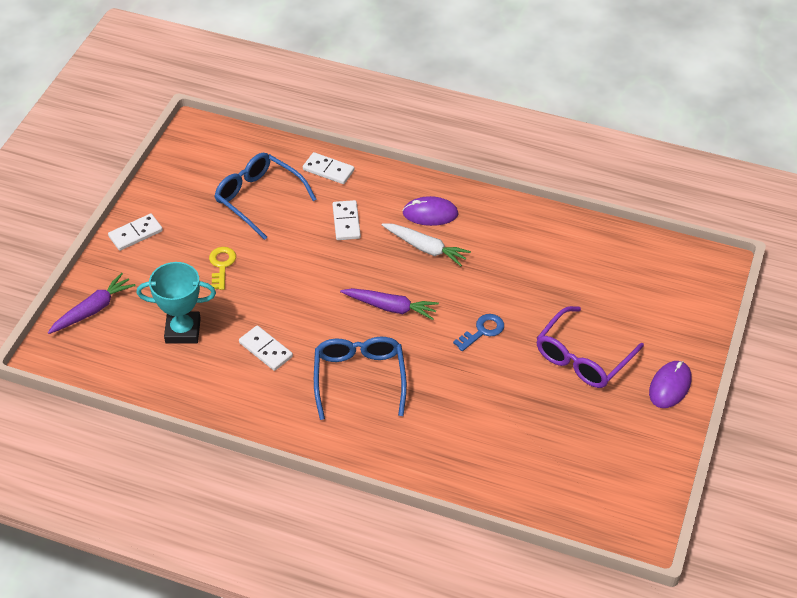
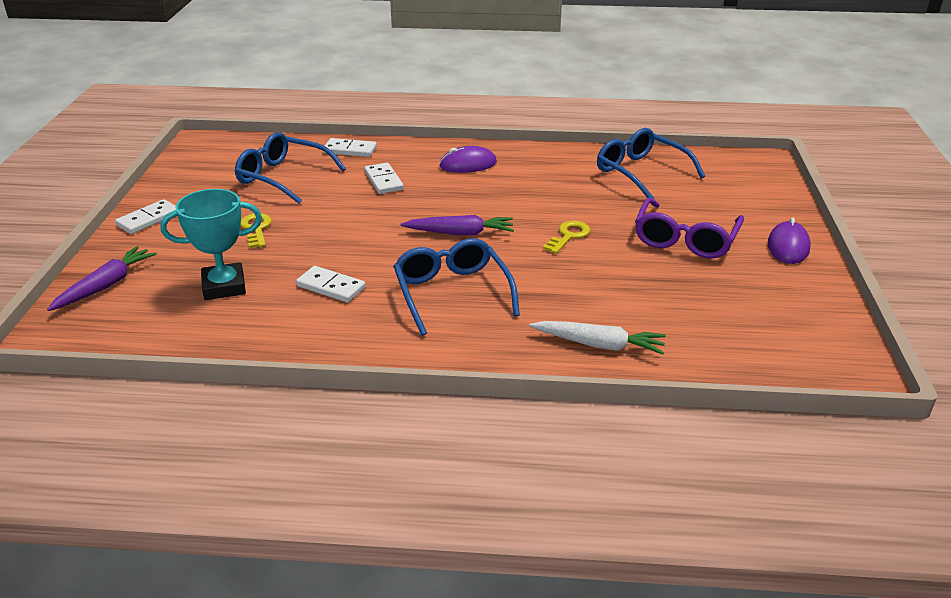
camera: 15 degrees left, 15 degrees down
(425, 248) = (475, 187): white carrot -> white carrot (599, 345)
(482, 331) = (568, 236): blue key -> yellow key
(587, 258) = (640, 172): none -> blue glasses

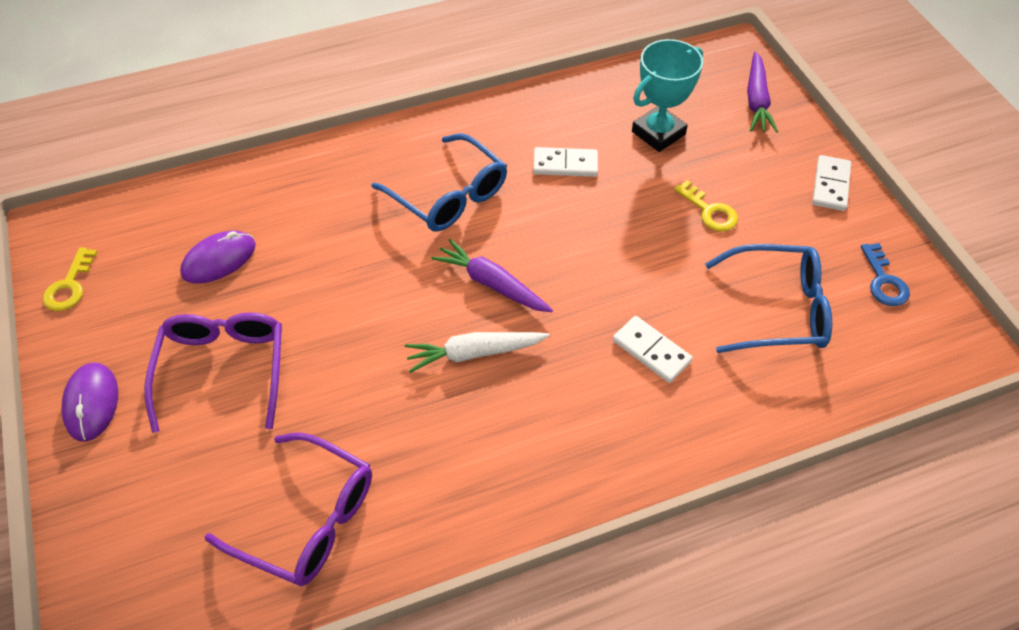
camera: 155 degrees right, 20 degrees up
(199, 172) = (883, 281): none -> blue key
(350, 150) = (756, 407): white domino -> none
(460, 233) = (492, 284): purple carrot -> purple carrot turned 60 degrees clockwise
(468, 164) = (569, 437): purple mouse -> purple mouse (219, 260)
(568, 236) = (366, 324): yellow key -> yellow key (69, 286)
(599, 345) = (289, 182): white carrot -> white carrot (474, 353)
(640, 172) = (308, 519): blue glasses -> purple glasses

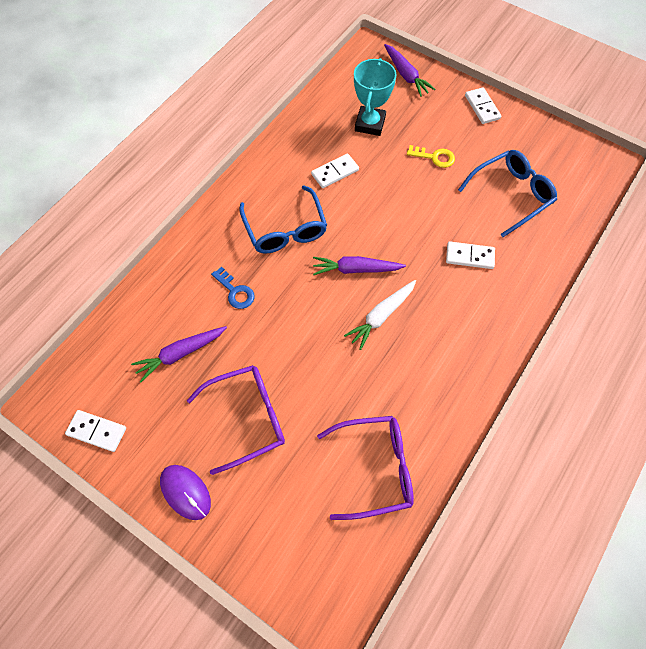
camera: 35 degrees left, 10 degrees up
(69, 286) = (97, 431): yellow key -> white domino
(219, 260) = (180, 354): purple mouse -> purple carrot
(223, 369) = (248, 418): purple glasses -> purple glasses turned 105 degrees clockwise
(449, 196) = (285, 230): blue glasses -> blue glasses turned 60 degrees clockwise
(883, 281) = (547, 149): blue key -> blue key (235, 291)

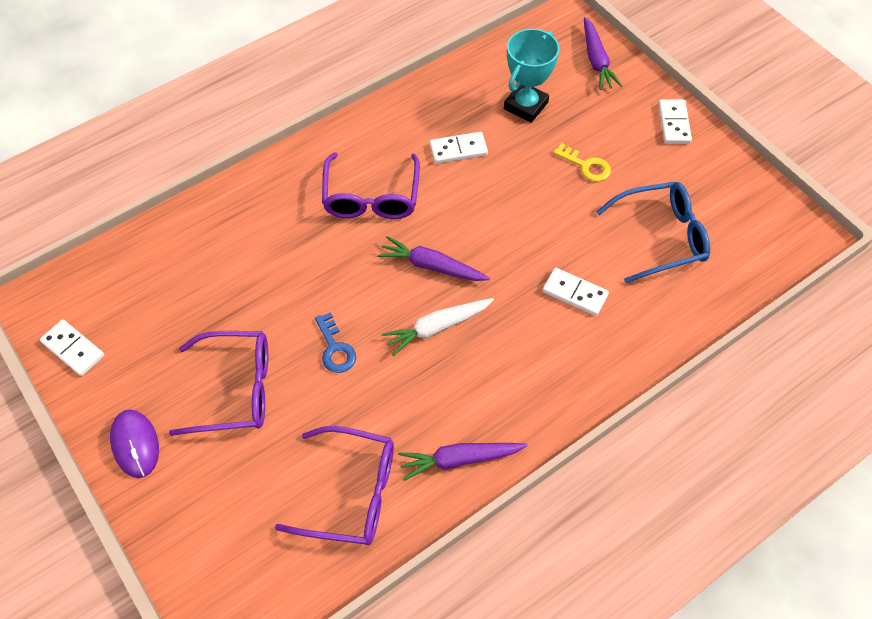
camera: 20 degrees right, 5 degrees down
(180, 354) = (195, 297): purple carrot -> purple carrot (459, 459)
(235, 291) = (284, 249): blue key -> blue key (335, 348)
(285, 230) = (371, 197): blue glasses -> purple glasses

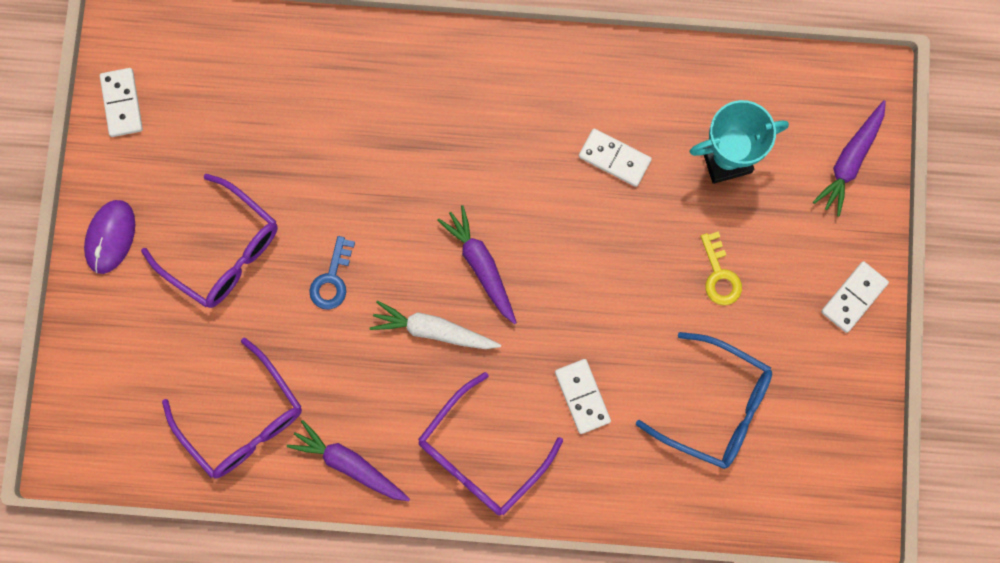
camera: 40 degrees right, 20 degrees up
(371, 197) = (488, 148): purple glasses -> purple glasses (480, 455)

